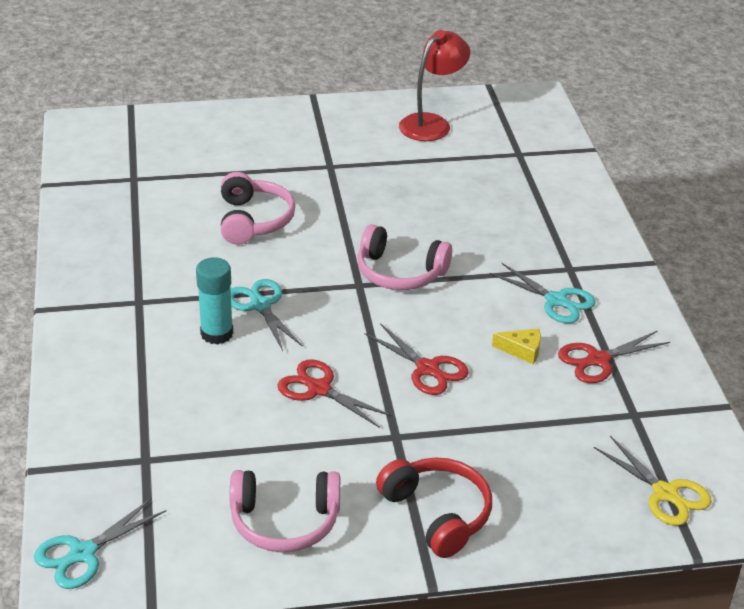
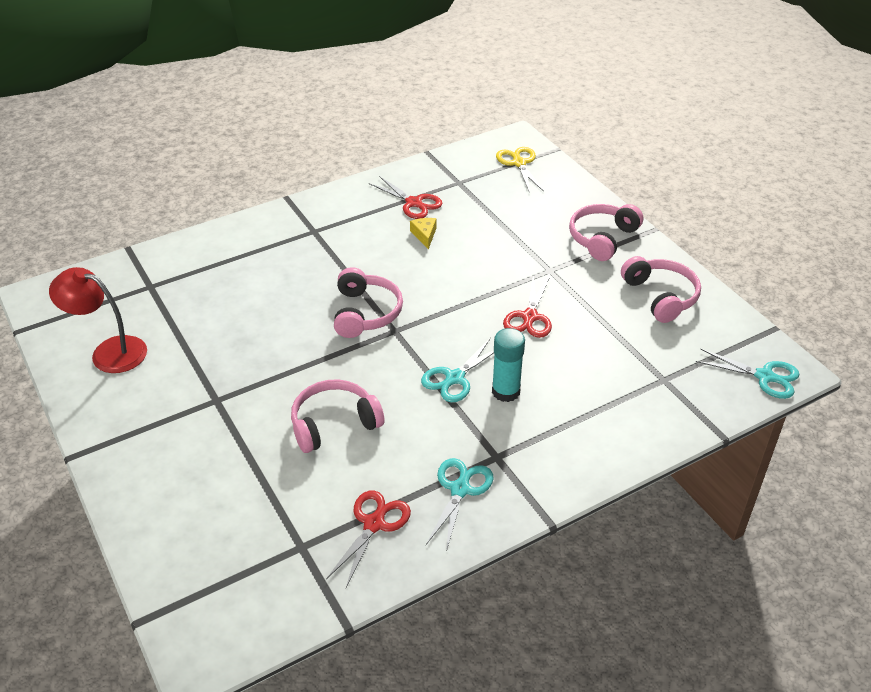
camera: 110 degrees left, 5 degrees up
(427, 369) = (472, 272): red scissors -> red scissors (374, 524)
(437, 514) = (602, 238): red headphones -> pink headphones
(556, 300) = (357, 230): turquoise scissors -> turquoise scissors (460, 489)
(665, 493) = (519, 163): yellow scissors -> yellow scissors turned 45 degrees counterclockwise

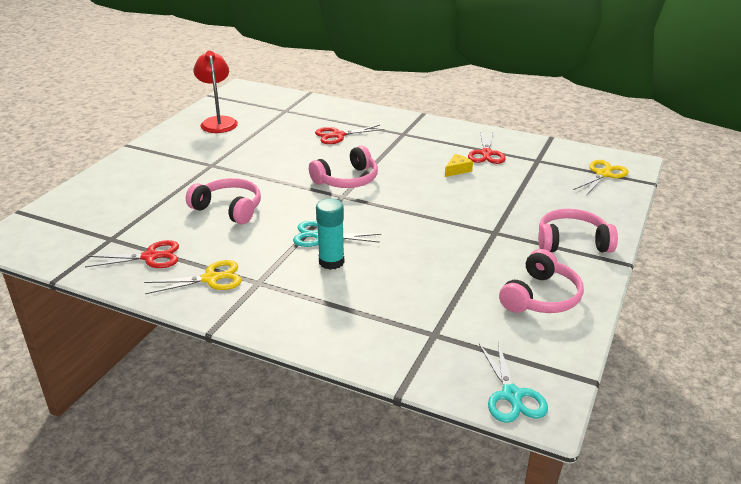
camera: 55 degrees right, 10 degrees down
(460, 489) = (211, 279): turquoise scissors -> yellow scissors
(530, 317) = (427, 243): red scissors -> red scissors (338, 135)

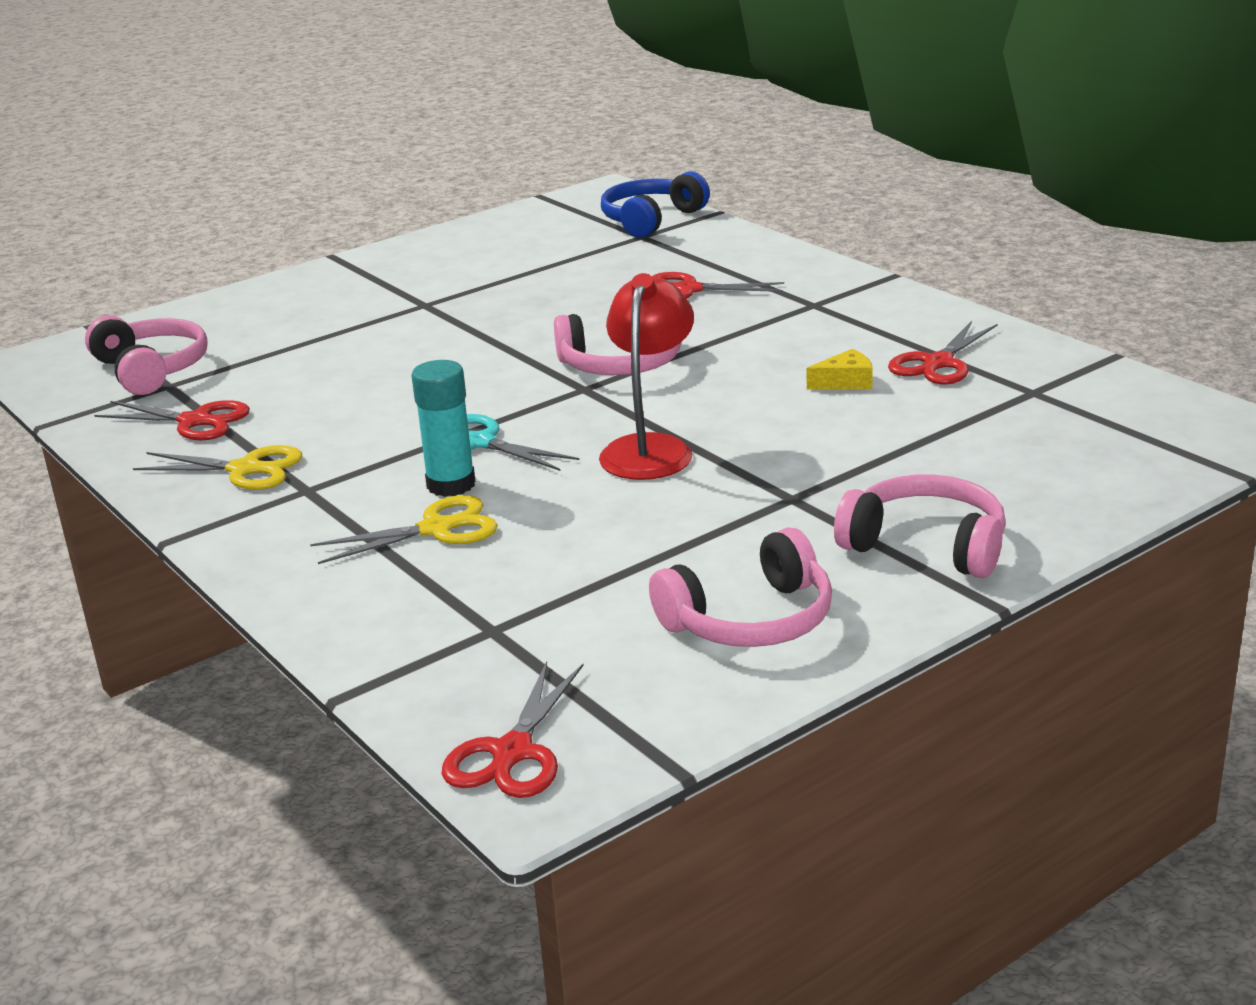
camera: 30 degrees right, 5 degrees down
(218, 122) = (509, 240): red lamp -> red lamp (650, 448)
(229, 209) = (380, 375): pink headphones -> pink headphones (151, 370)
(281, 101) = (651, 220): none -> blue headphones
(511, 395) = (513, 752): turquoise scissors -> red scissors
(603, 174) = (1148, 441): yellow scissors -> yellow scissors (436, 529)

